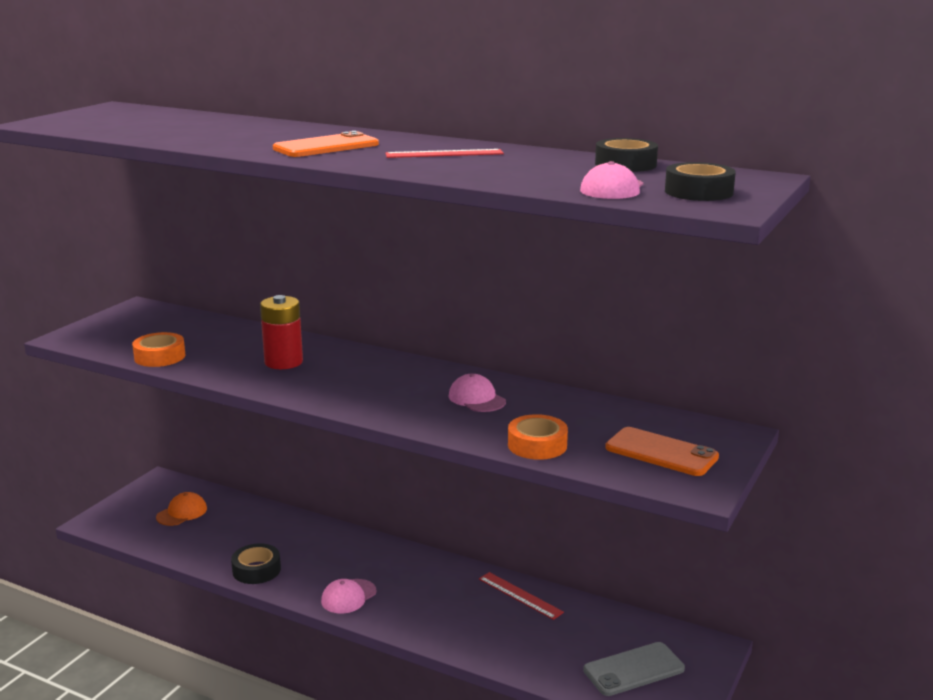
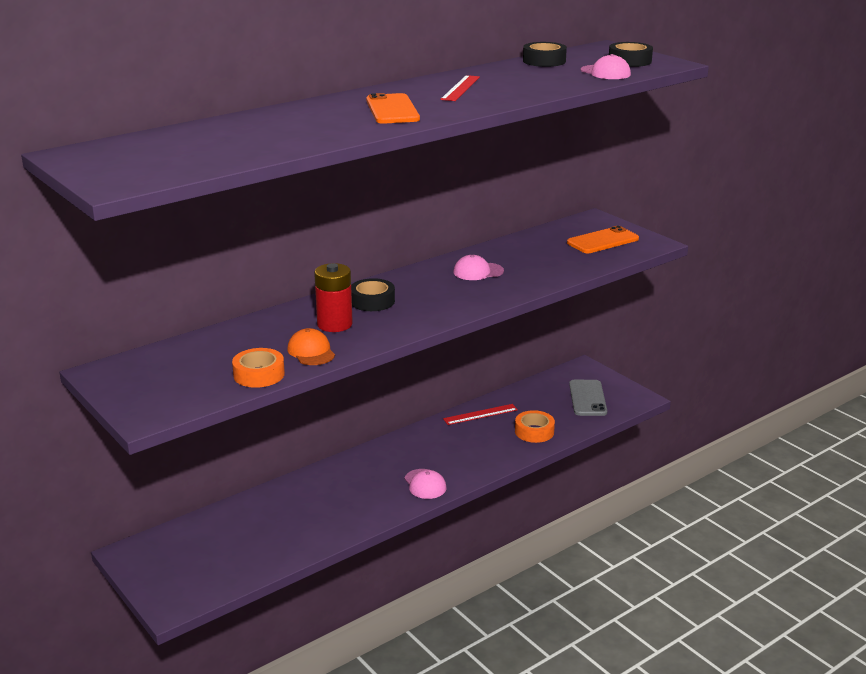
camera: 65 degrees left, 5 degrees up
(182, 513) = (209, 548): orange cap -> orange cap (311, 351)
(256, 570) = (349, 521): black tape -> black tape (372, 301)
(537, 445) = (566, 269): orange tape -> orange tape (534, 431)

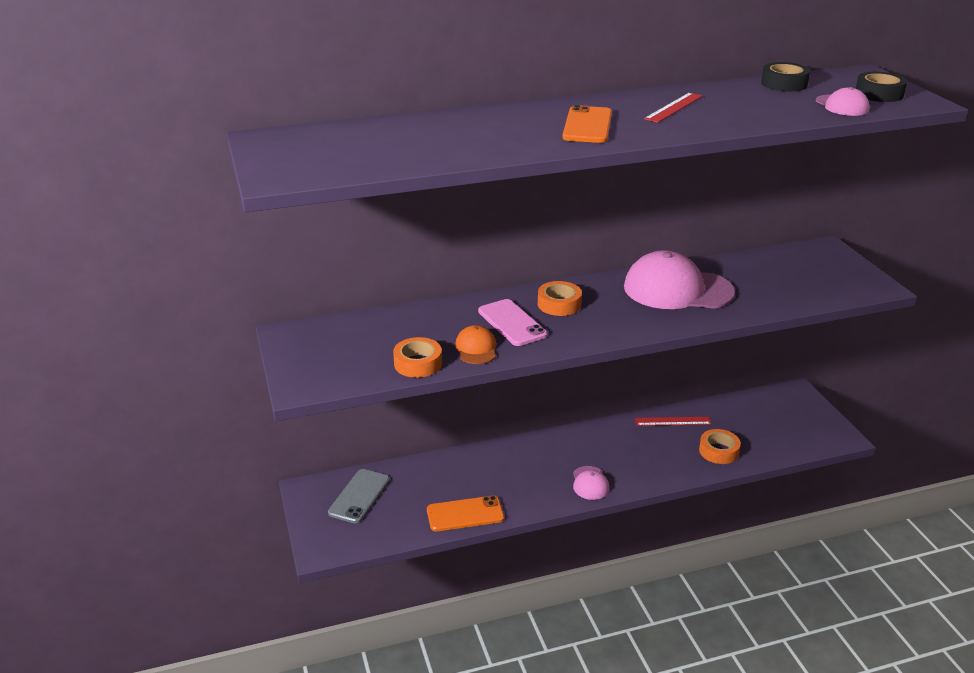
camera: 20 degrees right, 5 degrees up
(334, 324) = (512, 323): red battery -> pink phone
(372, 301) = (559, 304): black tape -> orange tape
(478, 272) = (677, 289): pink cap -> pink cap, size x2.13
(587, 398) = (788, 426): grey phone -> grey phone (359, 496)
(603, 241) = (824, 275): orange phone -> orange phone (465, 514)

